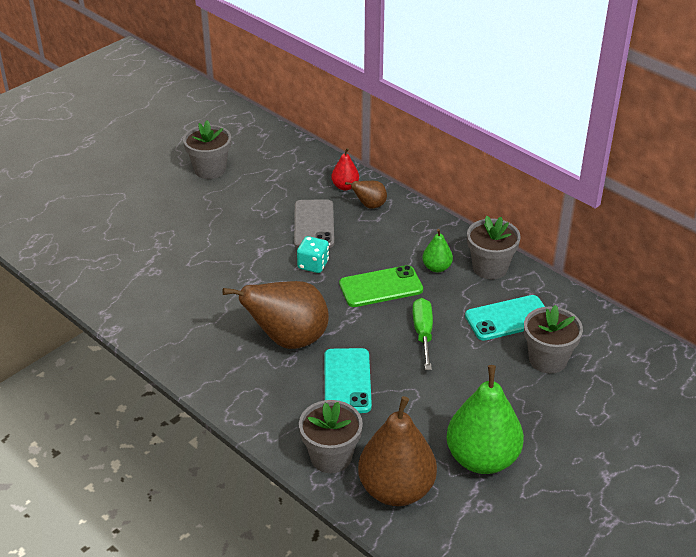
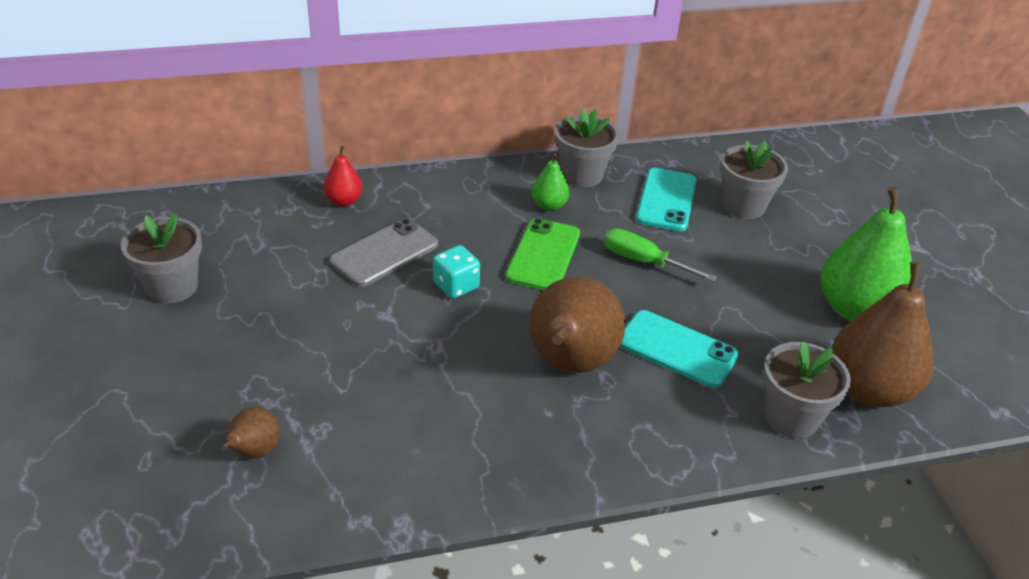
camera: 60 degrees left, 0 degrees up
(314, 224) = (384, 253): grey phone -> grey phone turned 75 degrees counterclockwise
(369, 205) = (398, 200): brown pear -> brown pear (254, 452)

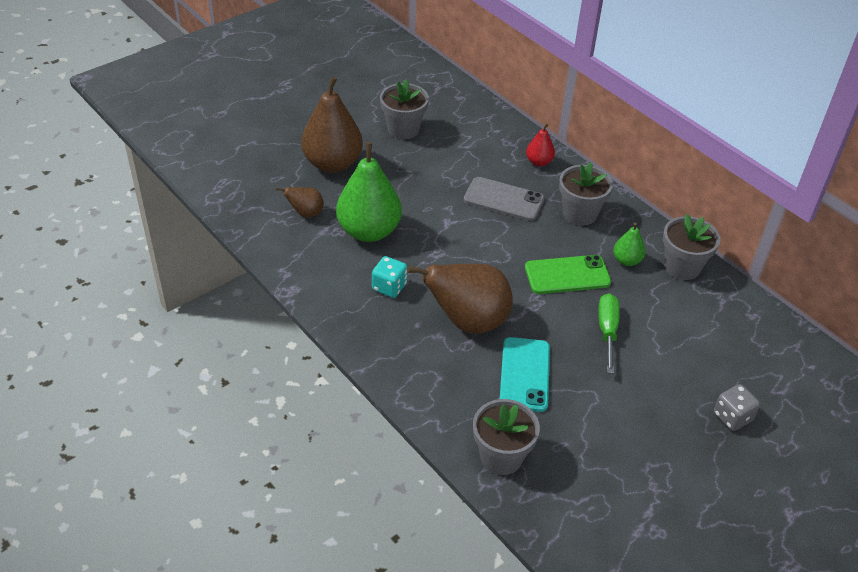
camera: 65 degrees right, 5 degrees up
(456, 286) = (499, 243): turquoise dice -> turquoise dice (389, 287)
(666, 200) = (697, 325): turquoise phone -> none
(743, 206) = (736, 376): grey flower pot -> grey flower pot (580, 213)
(794, 231) = (732, 417): none -> grey dice
(856, 309) = (659, 478): green pear -> green pear (369, 231)
(869, 389) = (566, 502): brown pear -> brown pear (332, 163)

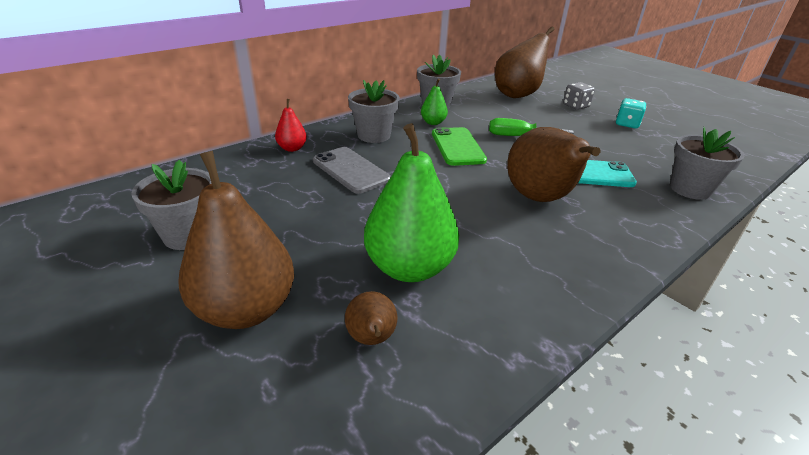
camera: 90 degrees left, 10 degrees down
(389, 287) = (509, 250): turquoise dice -> turquoise dice (627, 124)
(503, 199) = (351, 170): grey phone -> grey phone turned 60 degrees counterclockwise
(755, 357) = (517, 94): none -> brown pear

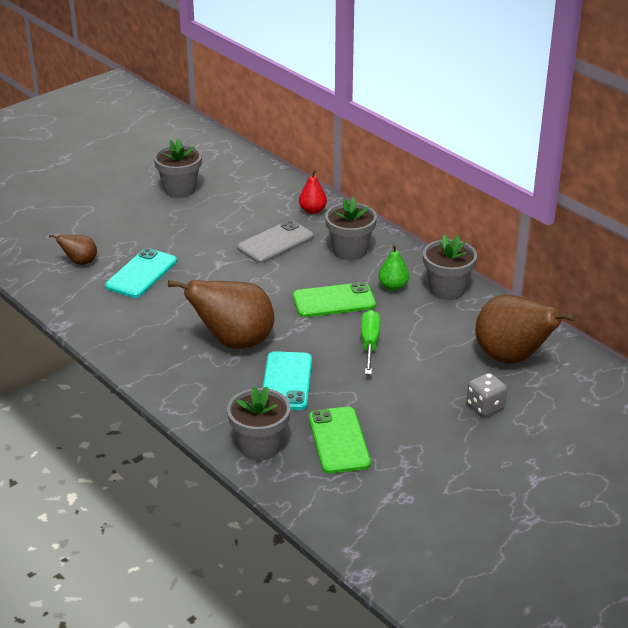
camera: 90 degrees right, 0 degrees up
(246, 309) = (108, 220): brown pear -> none
(409, 267) = (141, 274): green pear -> turquoise phone
(627, 124) = (432, 442): turquoise dice -> none
(652, 155) = (339, 440): none -> green phone

